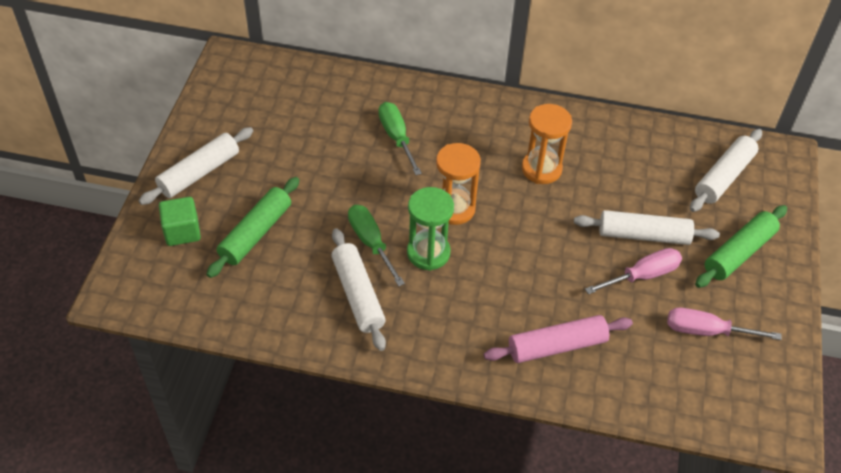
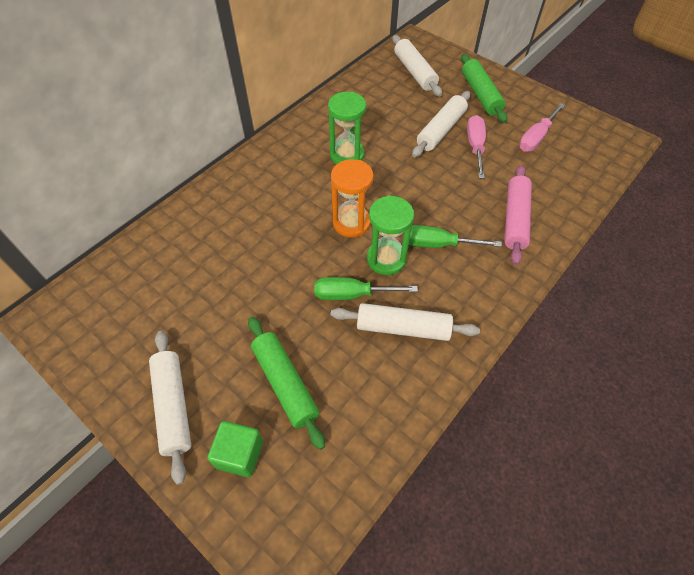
camera: 60 degrees left, 5 degrees up
(397, 138) = (250, 228): green screwdriver -> green screwdriver (438, 244)
(541, 169) = (347, 155): orange hourglass -> green hourglass

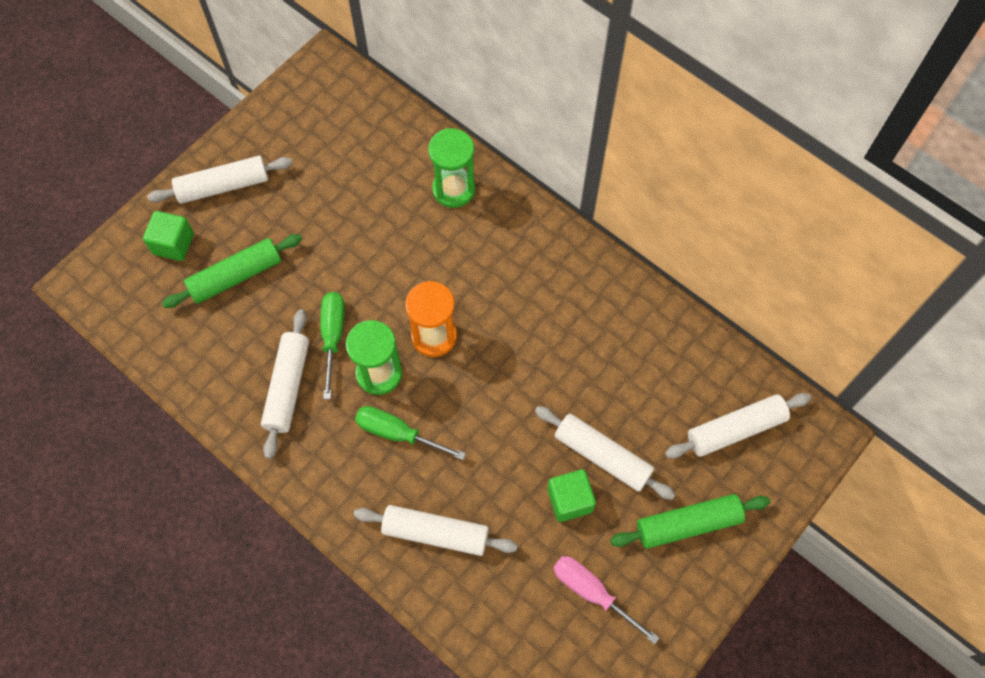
camera: 90 degrees right, 10 degrees up
(347, 155) = (549, 331): green hourglass -> green hourglass (453, 189)
(438, 244) = (398, 433): green screwdriver -> green screwdriver turned 75 degrees counterclockwise
(475, 147) = (569, 500): pink screwdriver -> green cube
(515, 219) = (435, 533): pink rolling pin -> white rolling pin

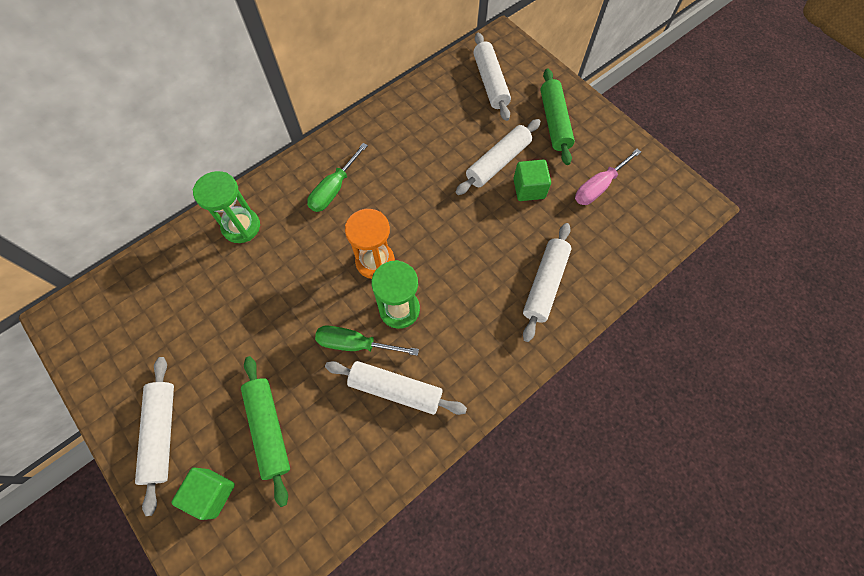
camera: 80 degrees left, 0 degrees up
(398, 433) = (456, 301): green screwdriver -> green screwdriver (334, 189)

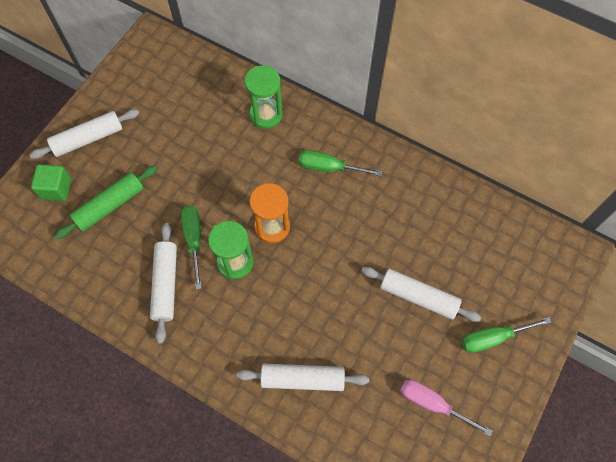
camera: 70 degrees right, 0 degrees up
(490, 82) = (513, 259): white rolling pin -> none
(529, 189) = (400, 335): green cube -> none
(554, 122) = (493, 338): green rolling pin -> green screwdriver

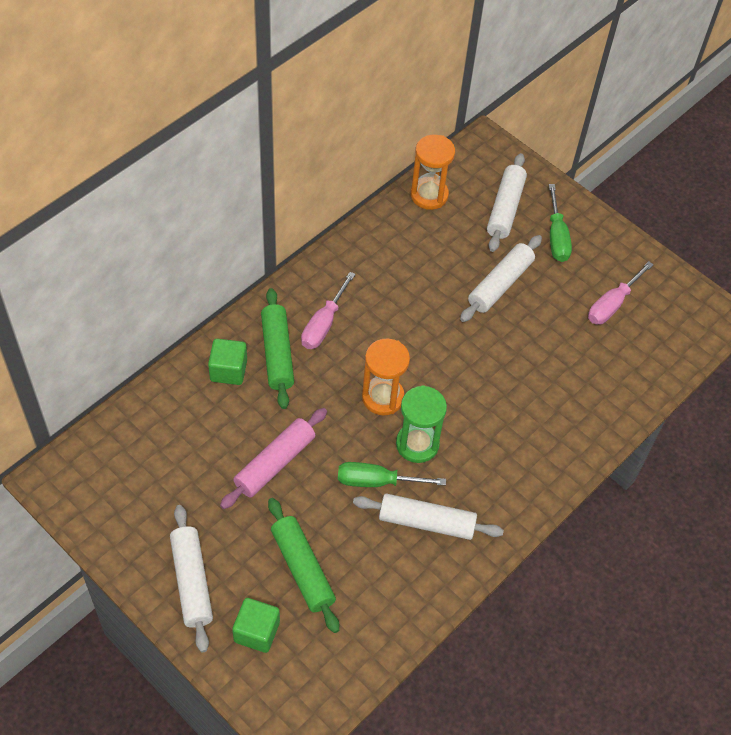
camera: 80 degrees left, 10 degrees down
(193, 165) = (275, 463): none -> pink rolling pin
(266, 114) = (228, 370): green hourglass -> green cube
(291, 142) = (277, 353): none -> green rolling pin
(302, 379) = (566, 409): white rolling pin -> white rolling pin (505, 208)
(329, 168) = (324, 324): green screwdriver -> pink screwdriver
(495, 217) = (429, 195): none -> orange hourglass

